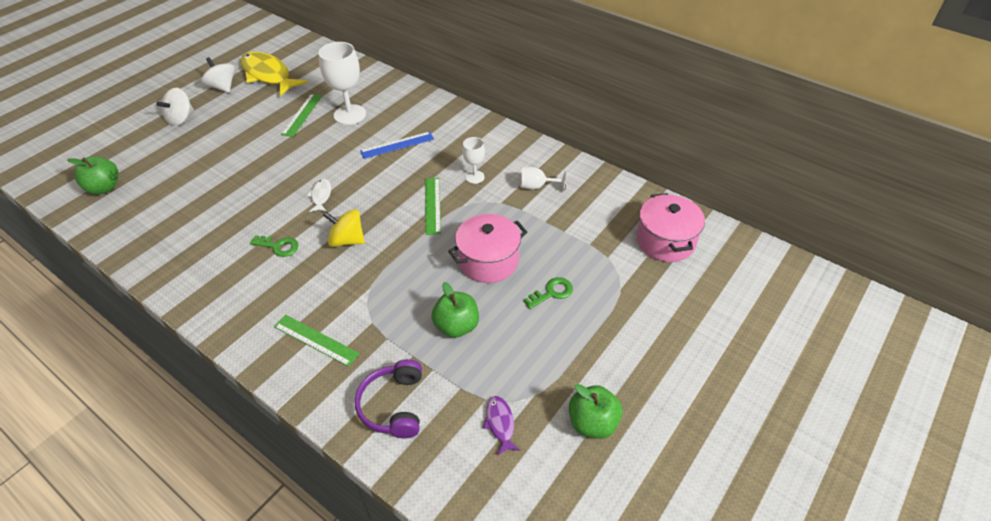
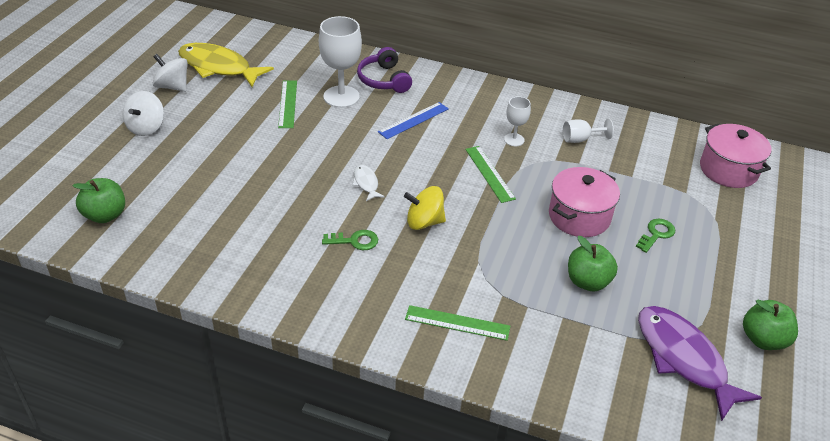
camera: 20 degrees left, 5 degrees down
(393, 405) = (575, 366): purple headphones -> purple headphones (384, 80)
(500, 424) = (684, 359): purple fish -> purple fish, size x2.21

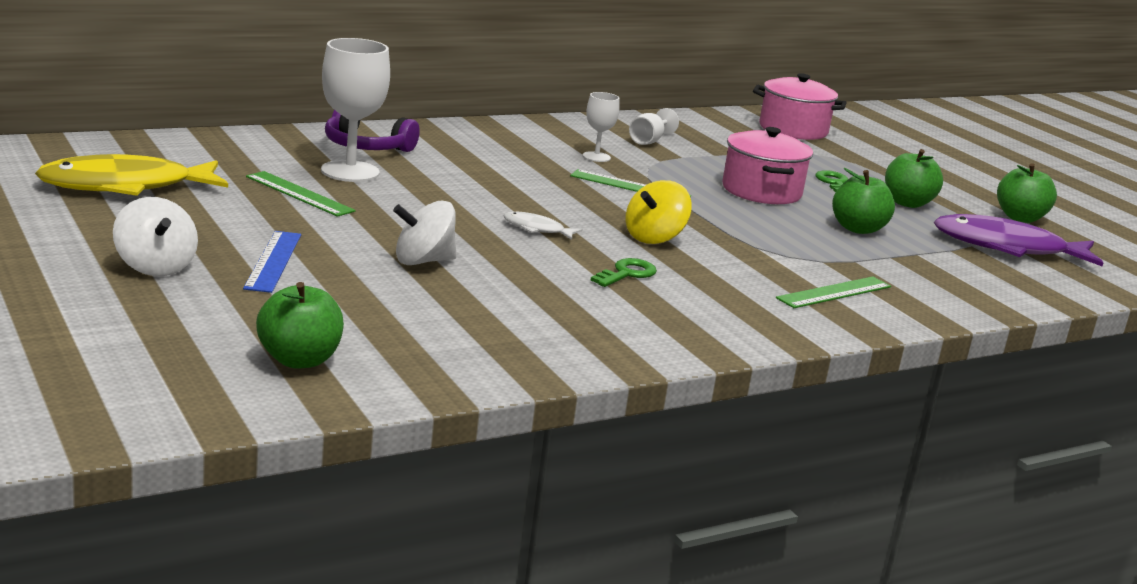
camera: 50 degrees left, 20 degrees down
(172, 87) = (100, 220): white spinning top -> white spinning top (423, 261)
(413, 120) = (472, 169): blue ruler -> blue ruler (274, 261)
(683, 278) = (907, 203): none -> green apple

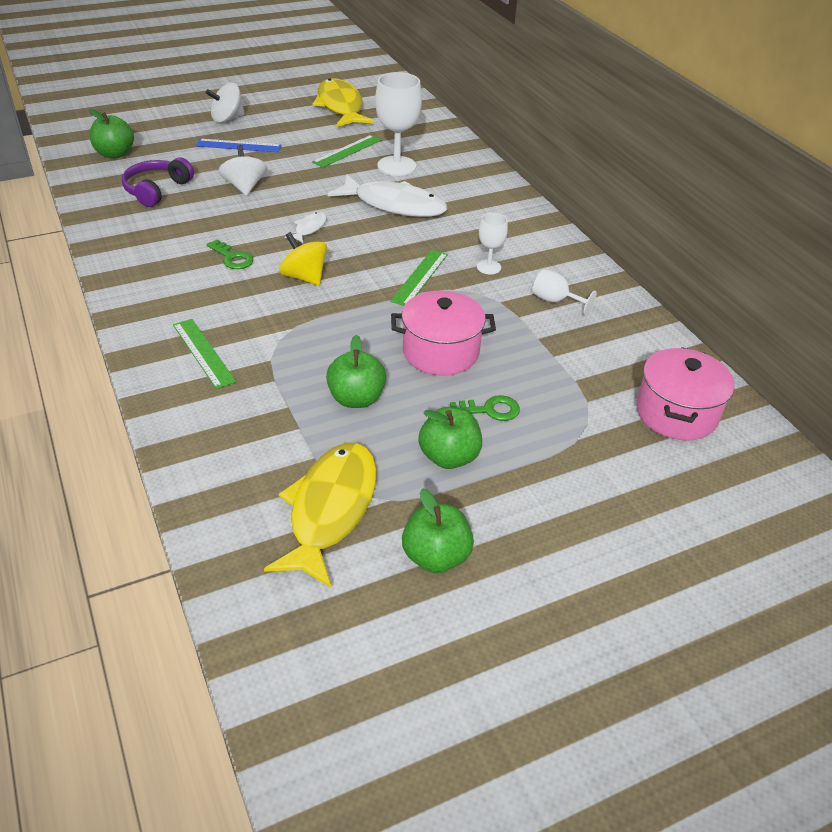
camera: 95 degrees right, 20 degrees up
(366, 146) = (453, 171): purple headphones -> purple headphones (156, 190)
(463, 182) = (394, 205): none -> white fish
(1007, 248) = (330, 509): purple fish -> yellow fish

